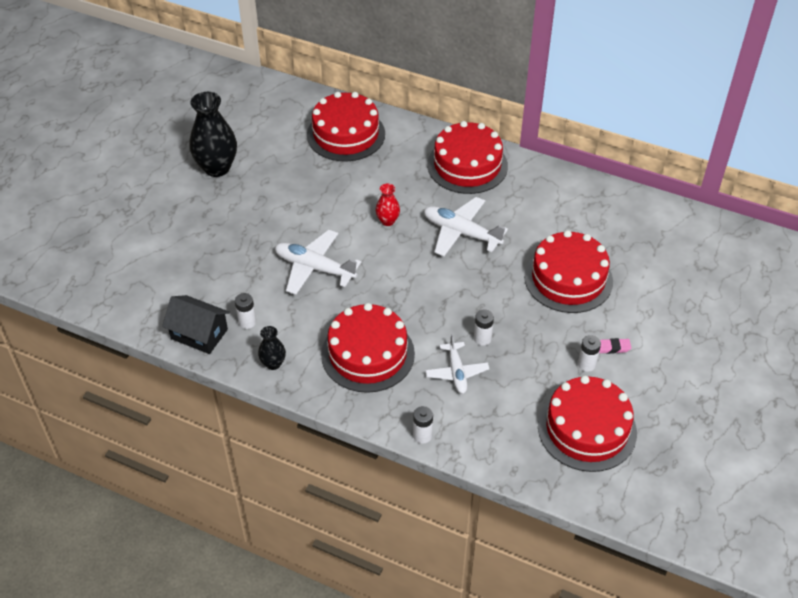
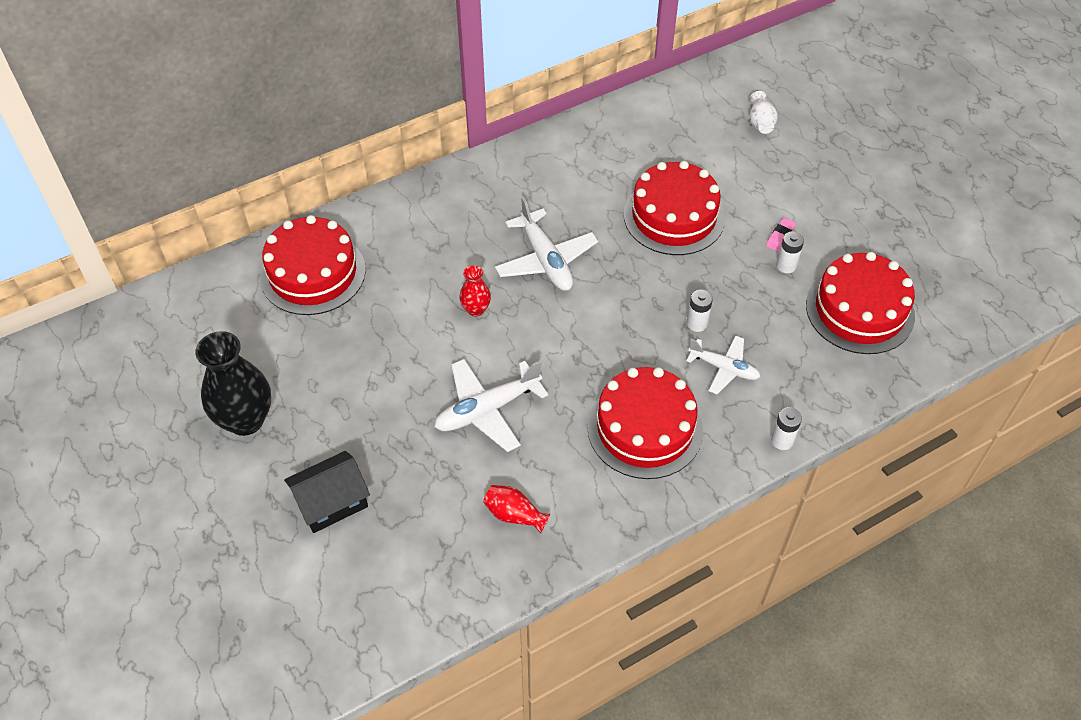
camera: 55 degrees left, 5 degrees up
(199, 334) = (494, 572): black house -> black house (331, 502)
(247, 322) = (514, 515): white battery -> red vase
(273, 363) = (593, 521): black vase -> none
(461, 233) = (546, 260): white plane -> white plane turned 90 degrees counterclockwise
(467, 165) = (458, 202): red cake -> none
(715, 283) = (760, 123): none -> white vase

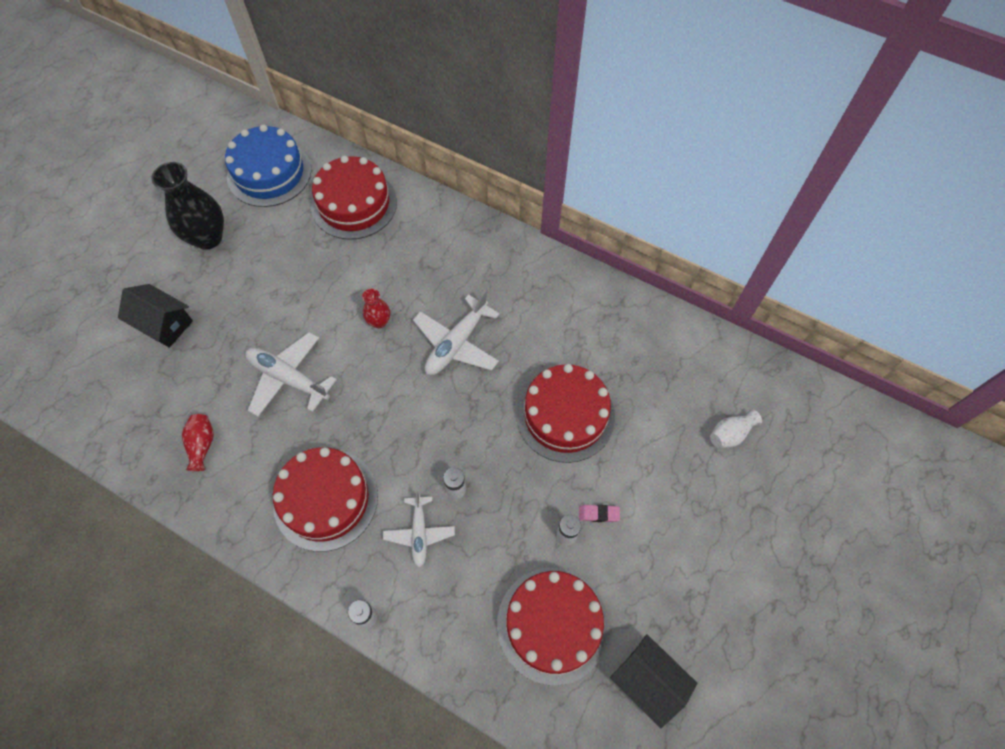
camera: 60 degrees right, 10 degrees up
(203, 331) = (269, 173): none -> blue cake
(937, 271) = (647, 681): none -> black house

